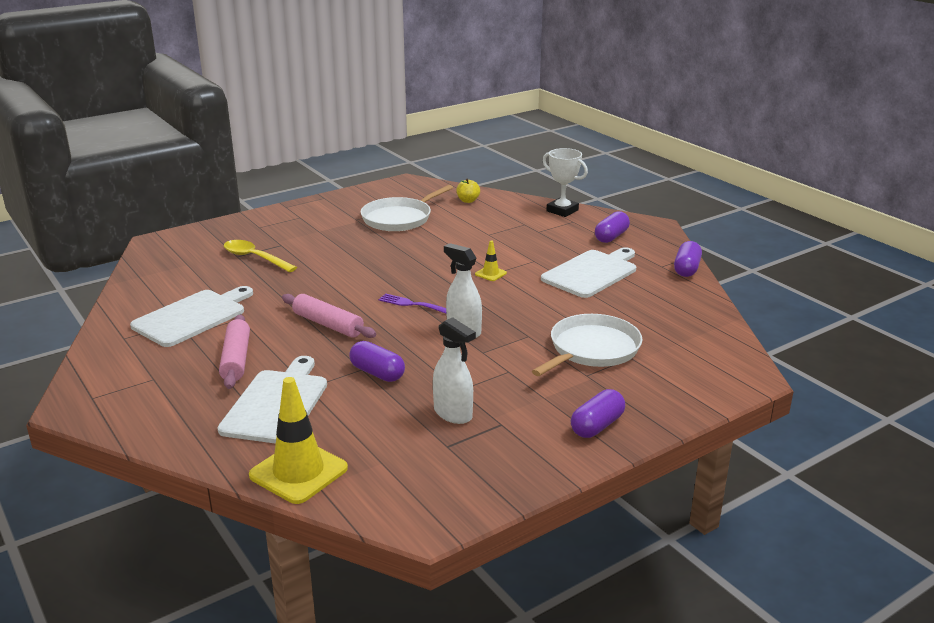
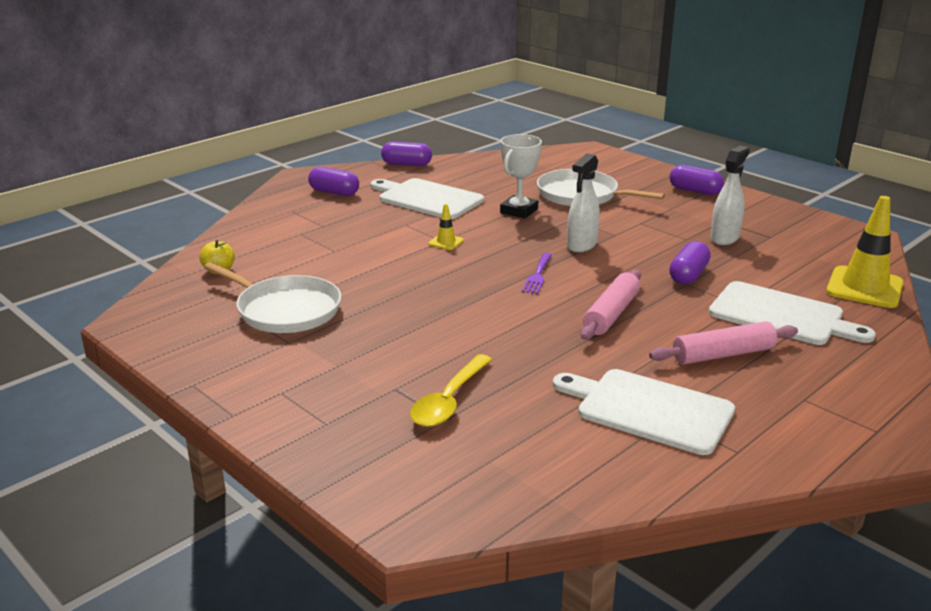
camera: 100 degrees left, 0 degrees up
(276, 403) = (781, 315): white cutting board -> white cutting board turned 150 degrees counterclockwise
(562, 211) = (258, 216): white trophy -> white trophy (519, 211)

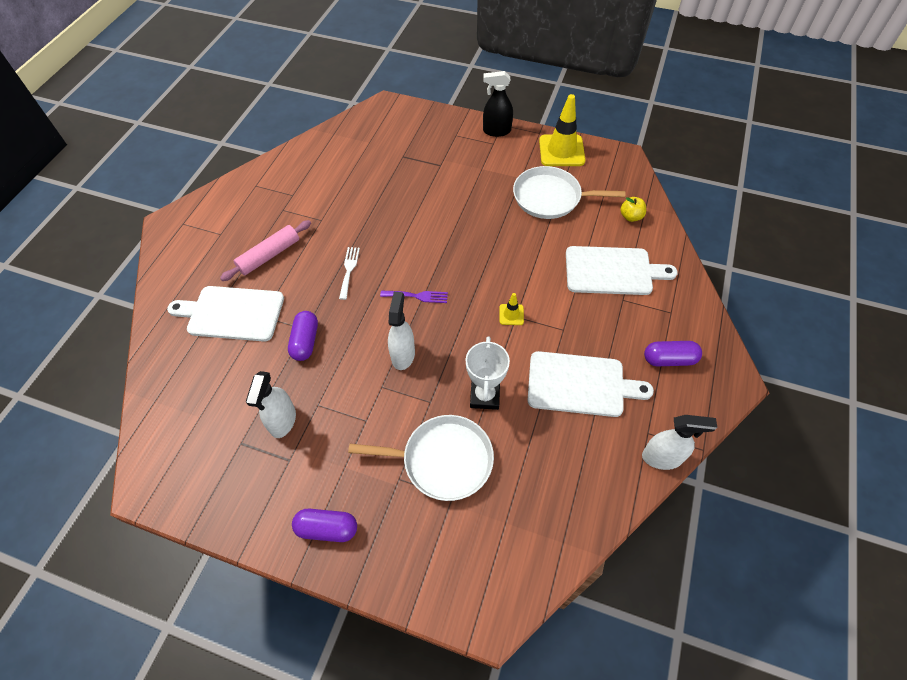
camera: 155 degrees right, 30 degrees up
(253, 407) = (496, 131): none -> black spray bottle
(406, 164) = (662, 457): purple capsule -> white spray bottle
(449, 400) = (408, 167): yellow spoon -> none
(537, 275) = (417, 296): purple fork -> purple fork turned 105 degrees clockwise
(611, 314) = (349, 270): pink rolling pin -> white fork
(648, 410) = (304, 196): white cutting board -> white cutting board (612, 271)
(864, 288) = (164, 378): yellow traffic cone -> yellow traffic cone (561, 151)

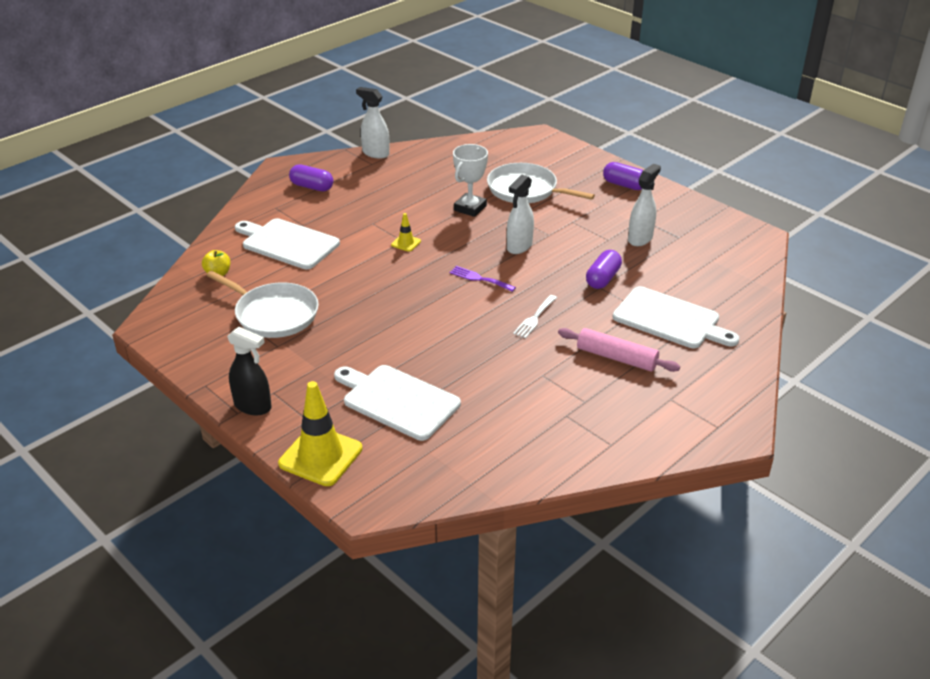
camera: 155 degrees left, 20 degrees down
(269, 255) = (616, 358): pink rolling pin -> pink rolling pin turned 45 degrees clockwise
(561, 151) = (205, 355): yellow traffic cone -> yellow traffic cone (320, 456)
(580, 384) = (392, 194): white cutting board -> white cutting board (397, 401)

